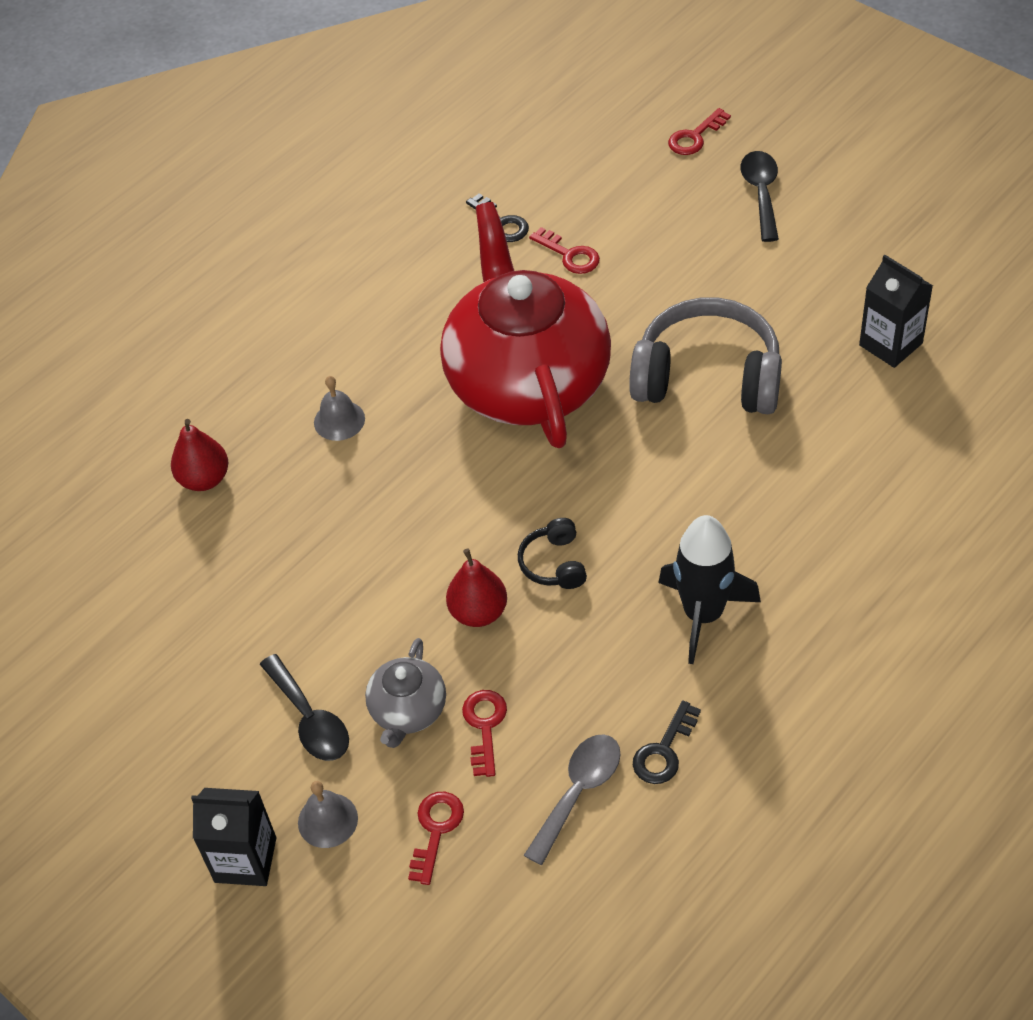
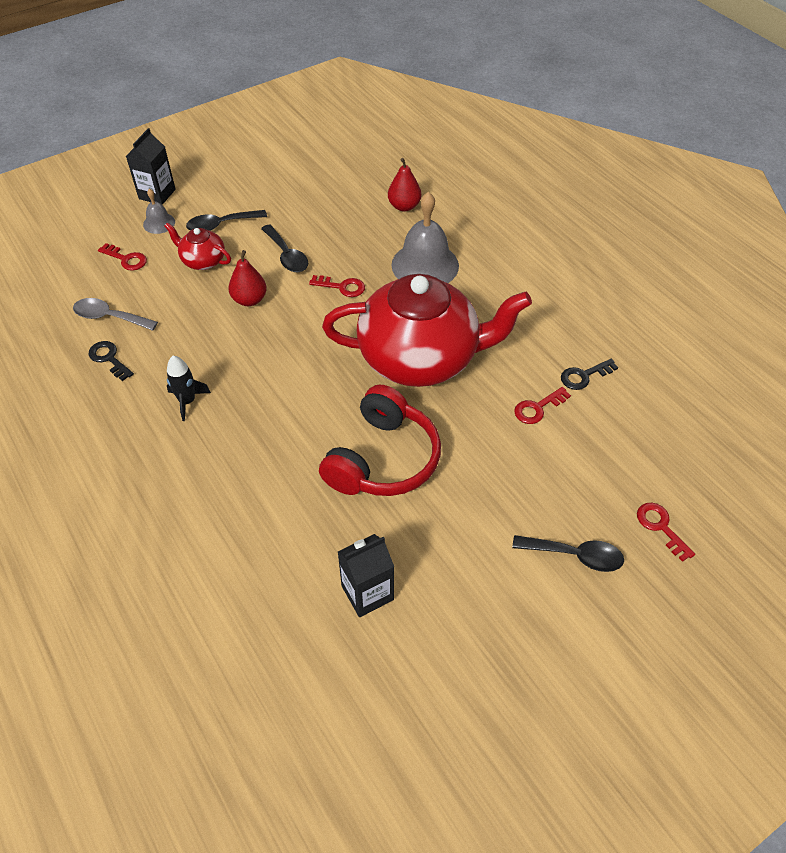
camera: 100 degrees right, 0 degrees up
(339, 420) = (425, 265): grey bell -> grey bell, size x2.04
(364, 597) = (287, 256): none -> black spoon
(408, 711) = (203, 261): grey teapot -> red teapot
(485, 726) = (174, 288): red key -> red key (342, 287)
(554, 563) = (265, 340): black headphones -> none
(578, 792) = (109, 317): grey spoon -> grey spoon turned 150 degrees clockwise
(703, 614) = (187, 401): black rocket -> black rocket, size x0.62
(708, 377) = (383, 459): grey headphones -> red headphones

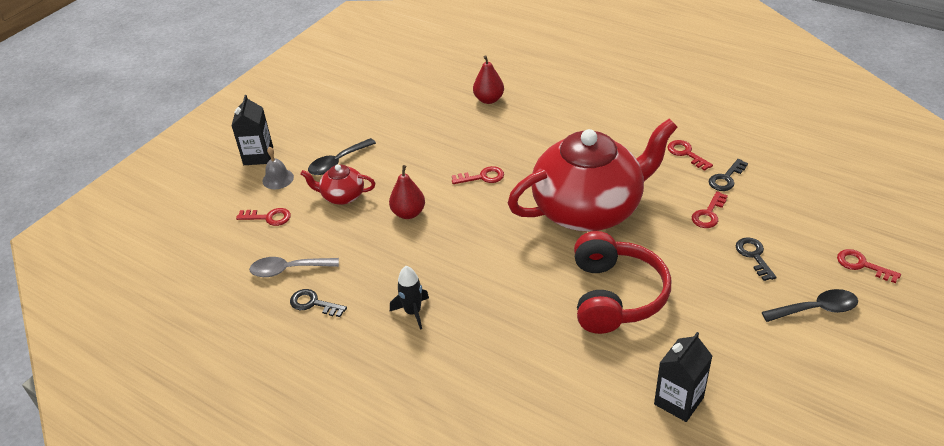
camera: 20 degrees left, 10 degrees down
(287, 256) = (416, 168): black spoon -> none
(425, 265) = (539, 138): grey bell -> none
(552, 472) = (754, 256): none -> black key
(561, 333) = (686, 154): none -> red key

